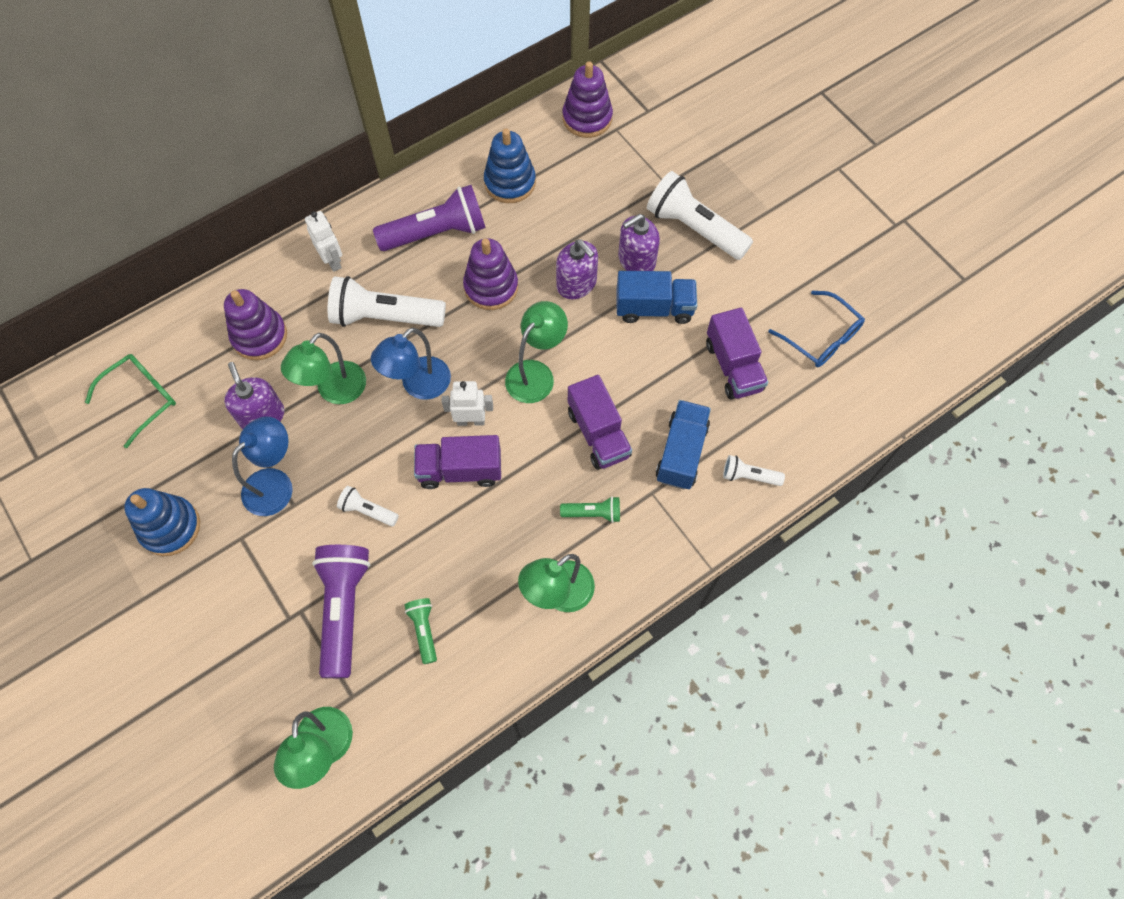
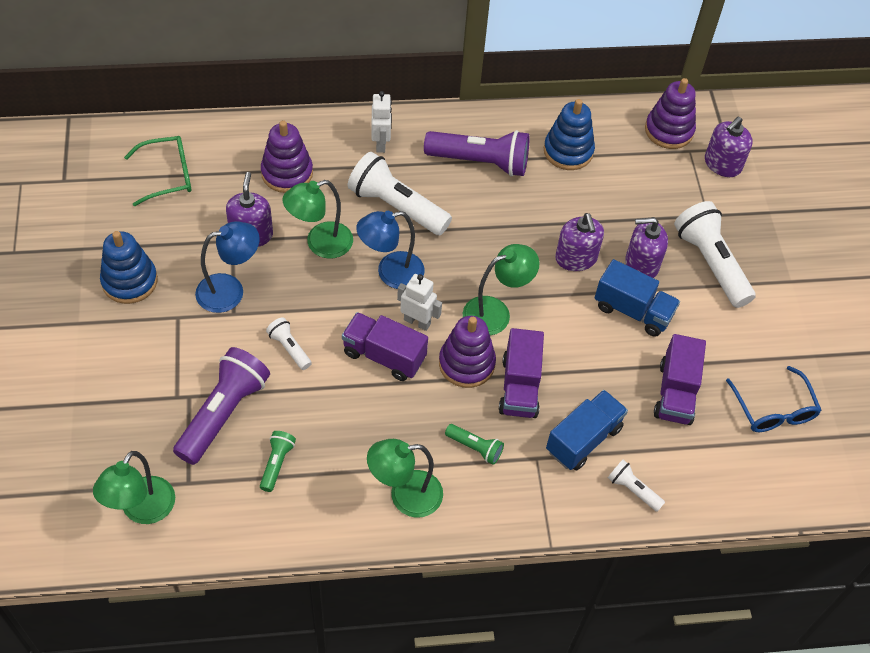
camera: 25 degrees right, 10 degrees down
(491, 287) = (500, 226): purple stacking toy -> purple stacking toy (466, 363)
(651, 128) = (722, 164): none -> purple soap dispenser

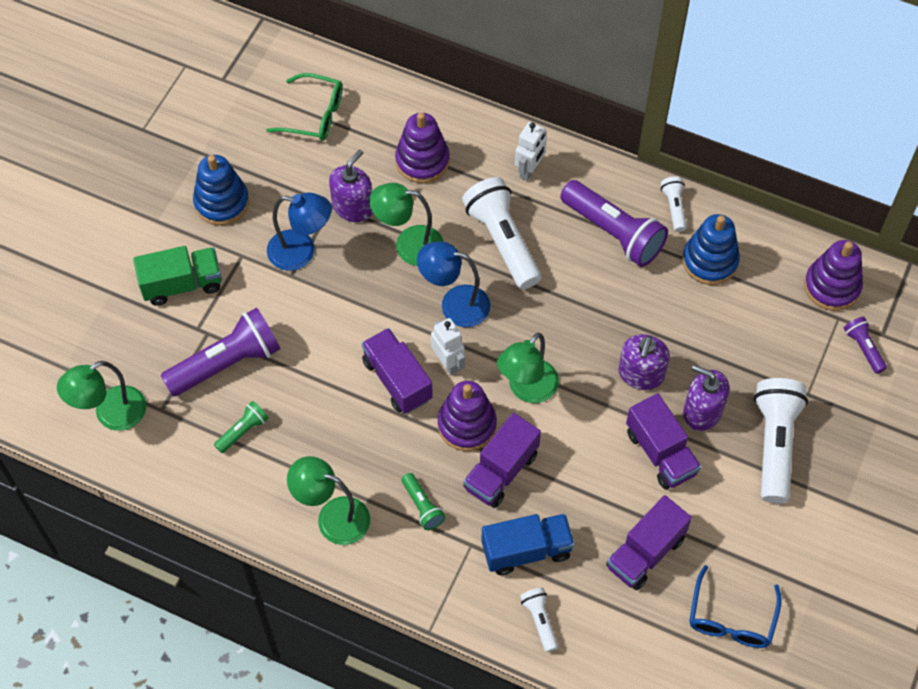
camera: 35 degrees right, 5 degrees up
(137, 366) = (182, 284): none -> green truck
(289, 348) = (319, 331): white flashlight -> white flashlight (674, 207)
(495, 312) = (527, 389): green lamp -> green lamp turned 120 degrees clockwise
(633, 310) = (661, 453): blue truck -> purple truck
(722, 164) = (863, 348): purple soap dispenser -> purple flashlight

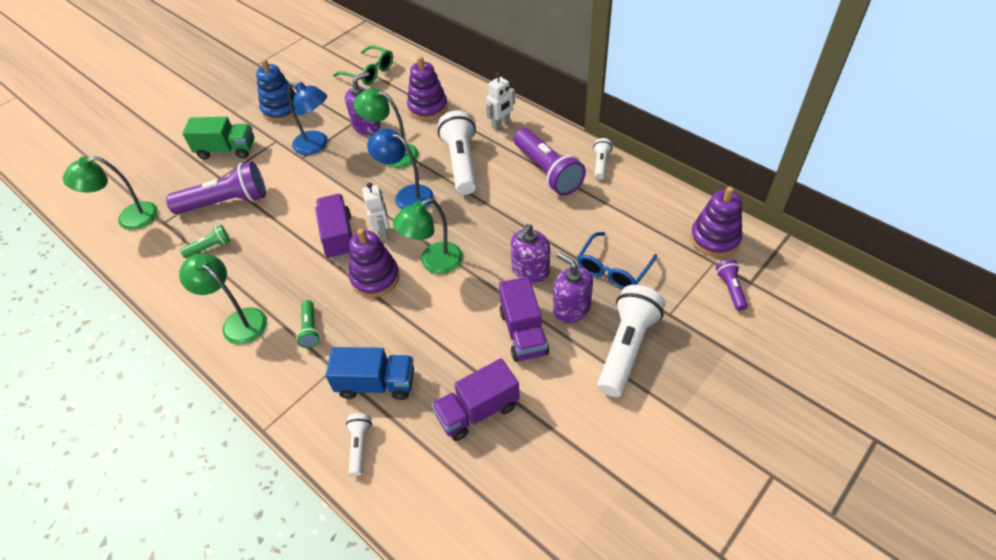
camera: 20 degrees right, 10 degrees down
(501, 471) = (385, 317): purple truck -> none
(710, 261) = (616, 203): blue stacking toy -> none
(731, 618) = (534, 491): blue glasses -> blue glasses (613, 269)

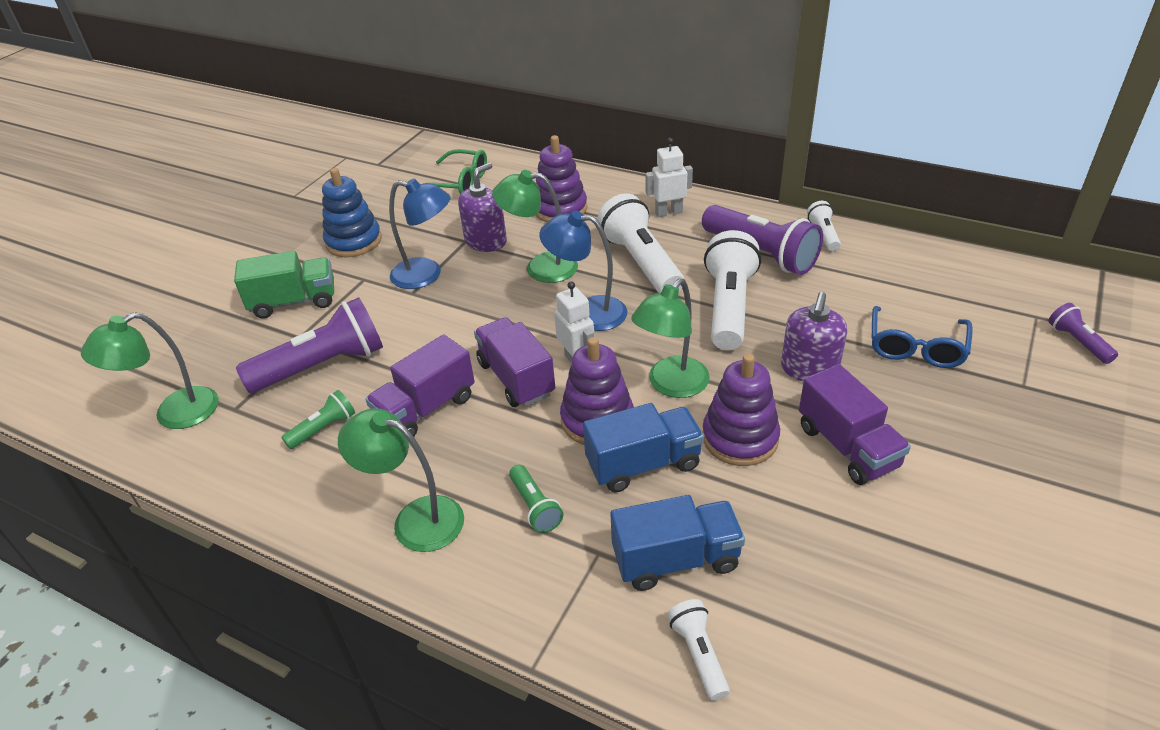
camera: 15 degrees left, 10 degrees down
(388, 315) = (643, 464): none -> blue truck
(477, 411) = (846, 563): purple truck -> purple truck (426, 409)
(501, 124) = (668, 212): white robot -> white robot turned 135 degrees counterclockwise
(571, 308) = (893, 404): purple soap dispenser -> none
(626, 348) = (996, 437): white flashlight -> white flashlight (729, 307)
(714, 238) = (1018, 290): purple stacking toy -> purple stacking toy (740, 438)

